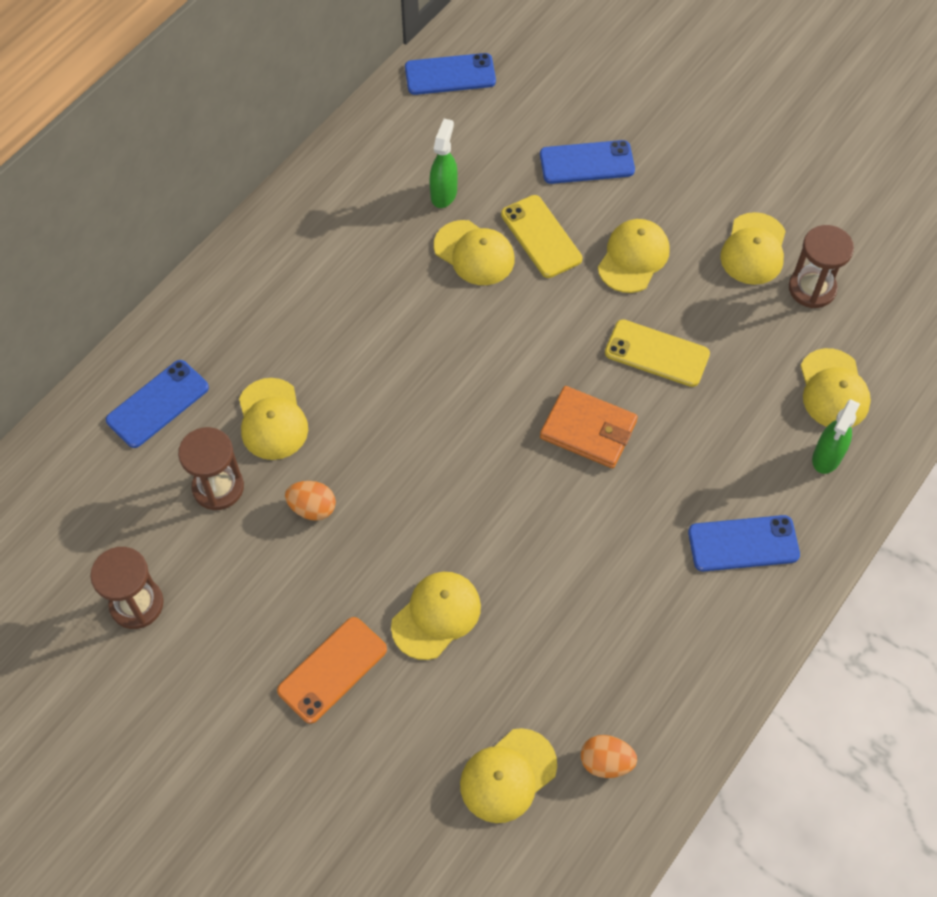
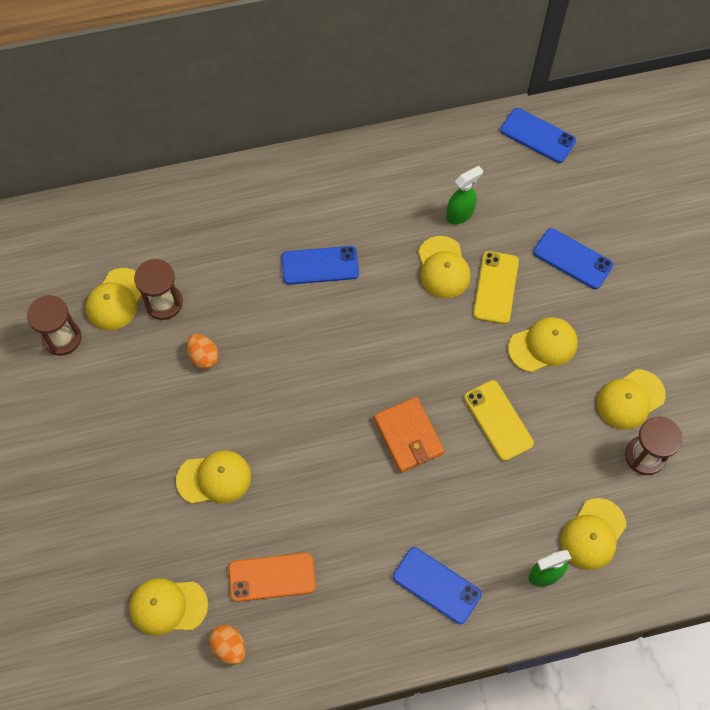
camera: 40 degrees right, 5 degrees up
(157, 404) = (175, 226): blue phone -> blue phone (320, 265)
(272, 419) = (229, 284): yellow cap -> yellow cap (116, 299)
(332, 670) = (130, 462): orange phone -> orange phone (272, 577)

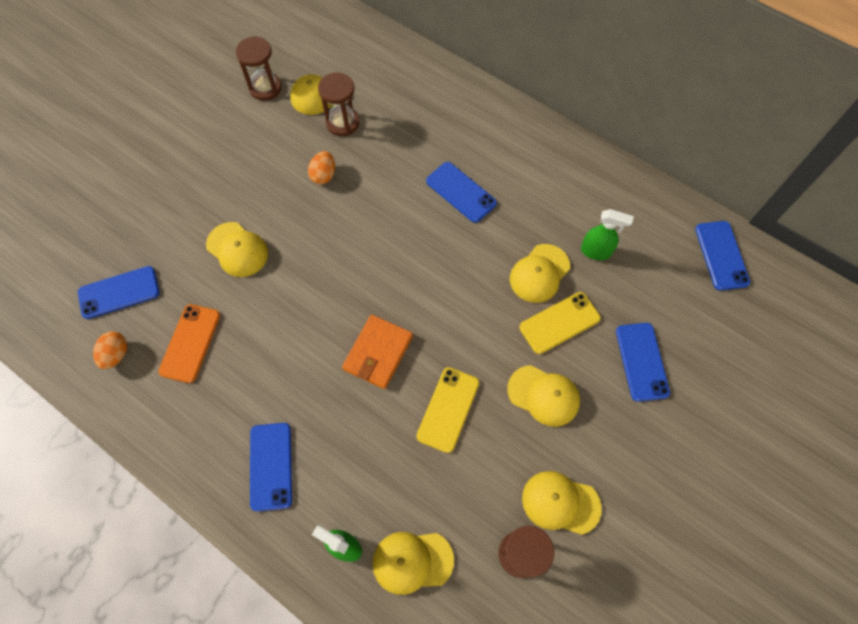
camera: 50 degrees right, 0 degrees up
(168, 606) = (119, 292): yellow cap -> blue phone
(272, 577) = (190, 343): orange phone -> orange phone turned 60 degrees clockwise

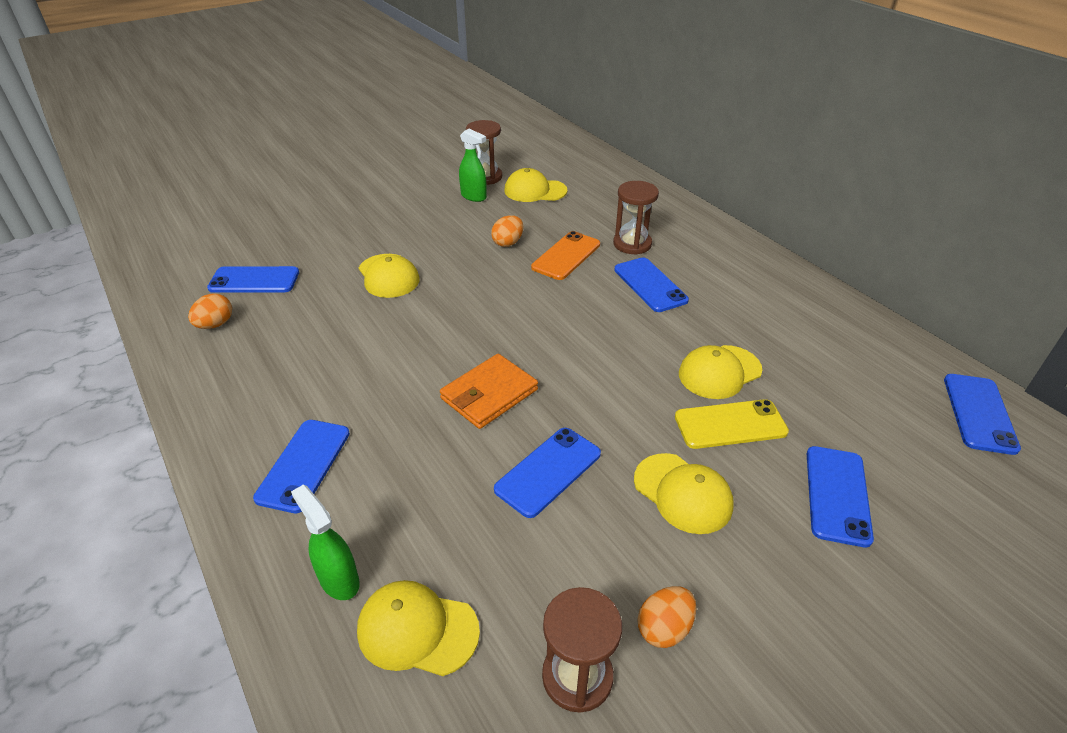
camera: 20 degrees right, 25 degrees down
(190, 343) = (293, 334): orange phone -> orange phone (566, 256)
(342, 123) = (547, 212): brown hourglass -> brown hourglass (632, 244)
(448, 409) = (548, 471): yellow phone -> blue phone
(560, 502) = (664, 628): yellow cap -> orange egg
(596, 251) = (800, 369): green spray bottle -> green spray bottle (474, 196)

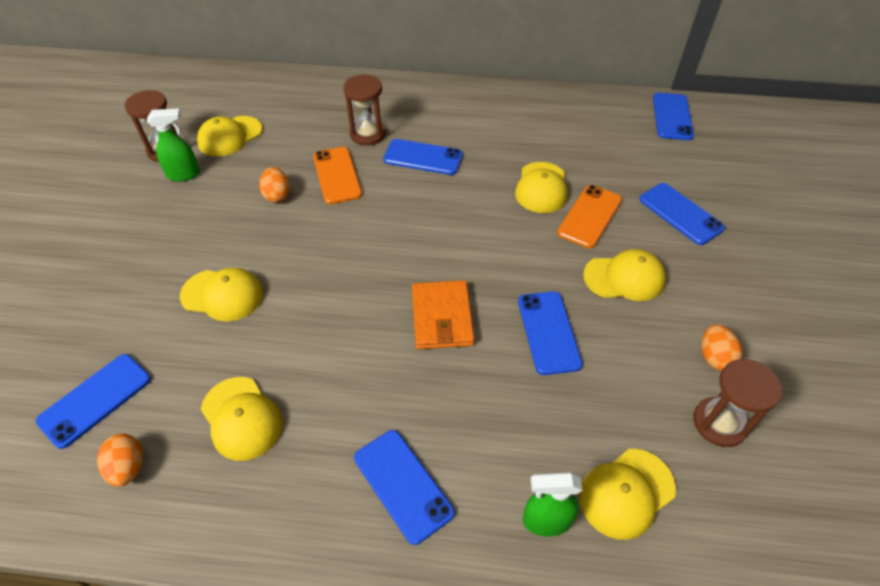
camera: 50 degrees left, 10 degrees up
(293, 348) = (241, 418): none -> yellow cap
(730, 424) = (589, 216): yellow phone -> orange phone
(979, 413) = (672, 117): blue phone -> blue phone turned 45 degrees clockwise

